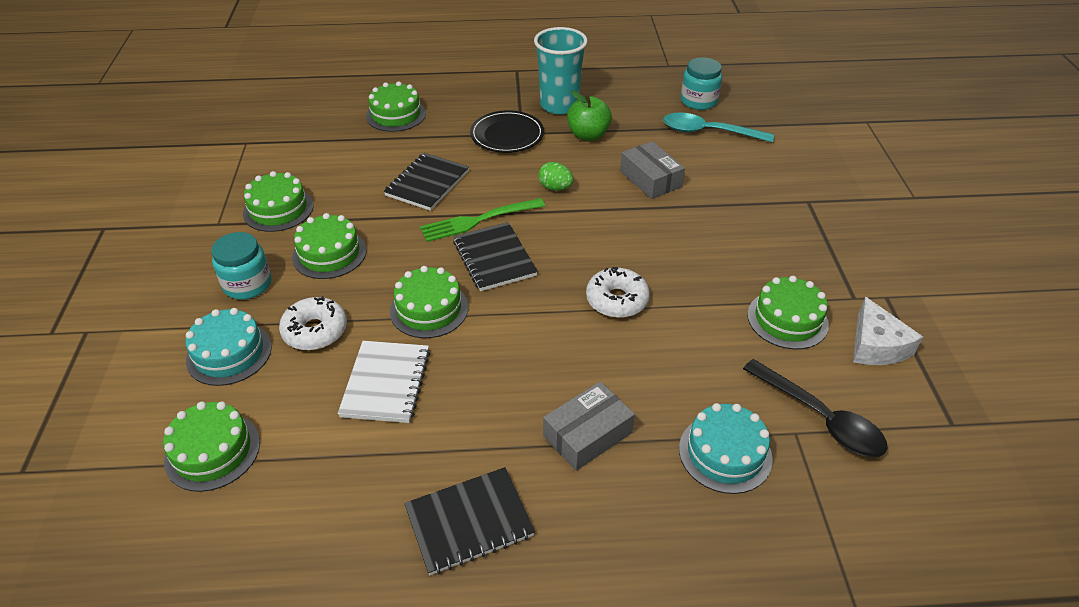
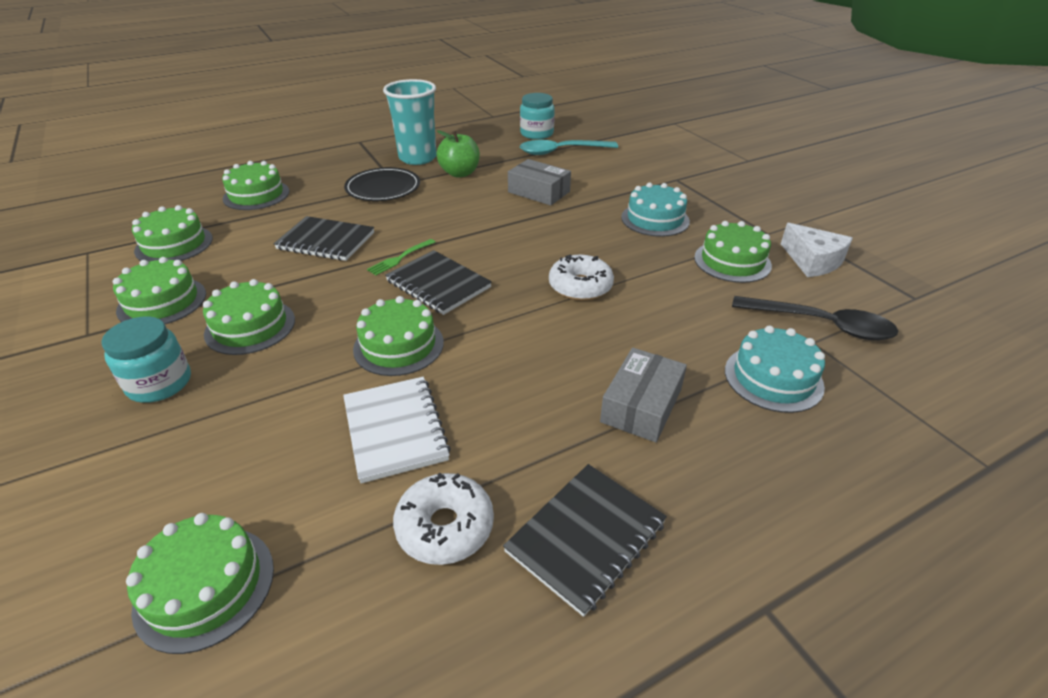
camera: 25 degrees left, 5 degrees down
(229, 353) = (171, 463): turquoise cake -> turquoise cake (655, 219)
(310, 153) = (174, 244): none -> green cake
(315, 331) = (276, 405): white donut -> white donut (445, 527)
(427, 183) = (326, 241): black notebook -> black notebook turned 75 degrees counterclockwise
(478, 220) = (400, 258): green fork -> green fork, size x0.58
(555, 188) = (458, 216): green egg -> none

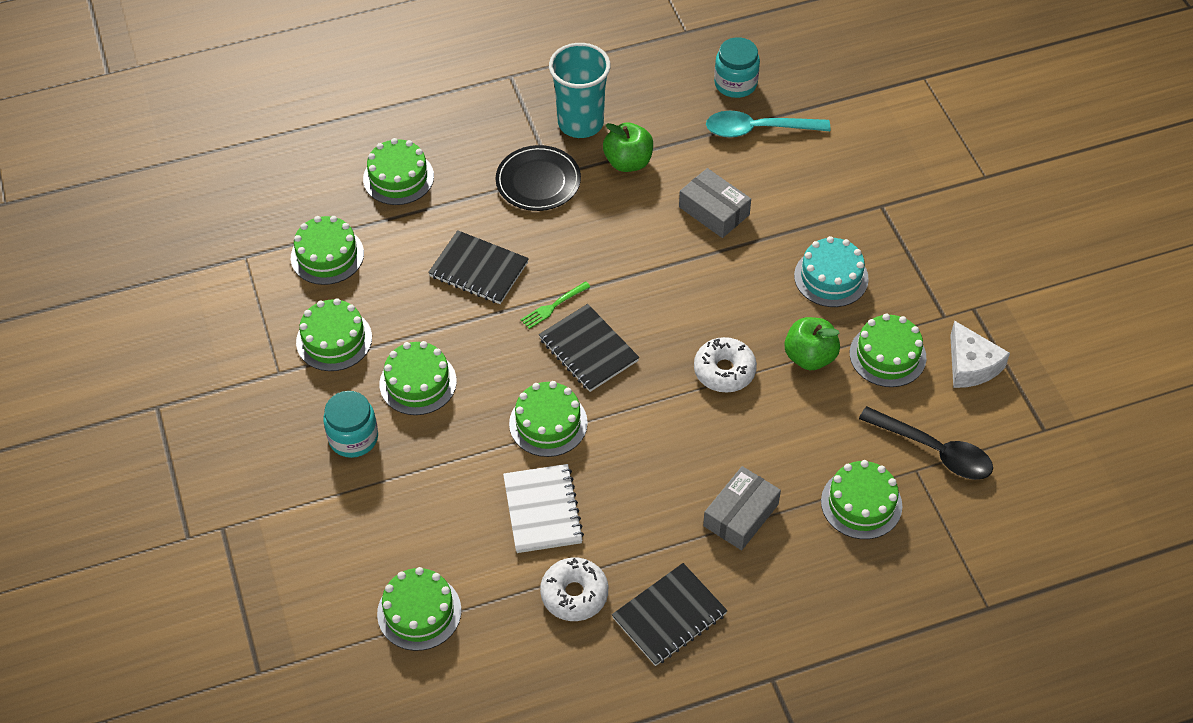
camera: 10 degrees right, 15 degrees up
(660, 269) = (809, 357): none -> green apple
(773, 378) = (861, 503): turquoise cake -> green cake

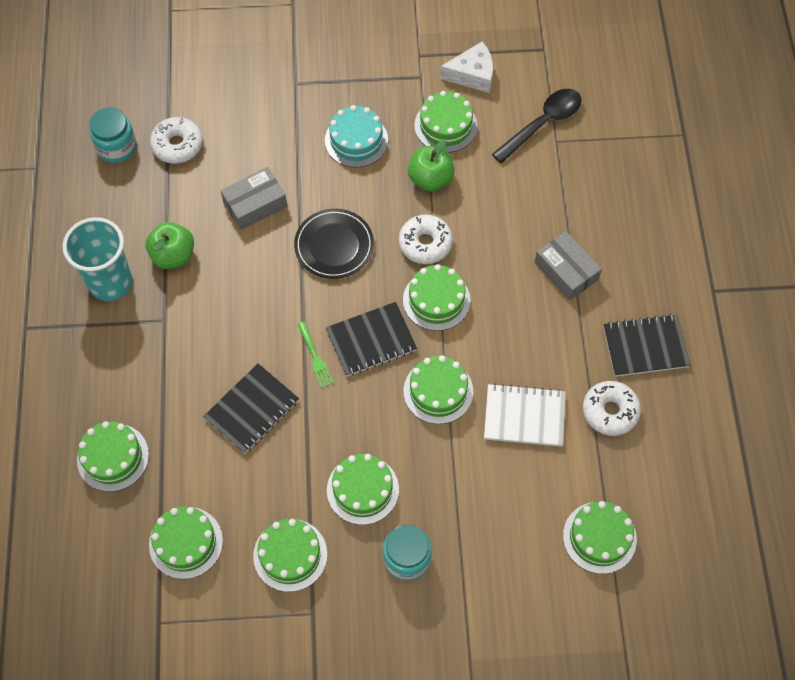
camera: 75 degrees left, 10 degrees up
(538, 181) = (166, 335): black plate -> black plate (334, 245)
(669, 616) = (645, 347): black notebook -> black notebook turned 75 degrees counterclockwise
(758, 129) = (177, 145): turquoise spoon -> white donut
(861, 503) = (576, 186): green cake -> green cake (436, 300)

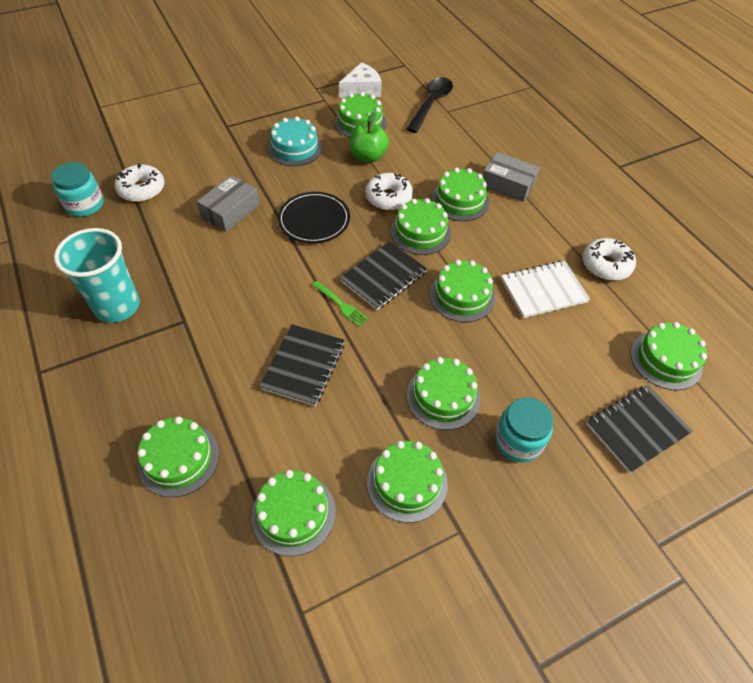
camera: 25 degrees left, 10 degrees down
(173, 256) = (171, 268): green apple -> none
(500, 274) = (460, 200): none -> green cake
(645, 347) = (599, 214): black notebook -> black notebook (637, 429)

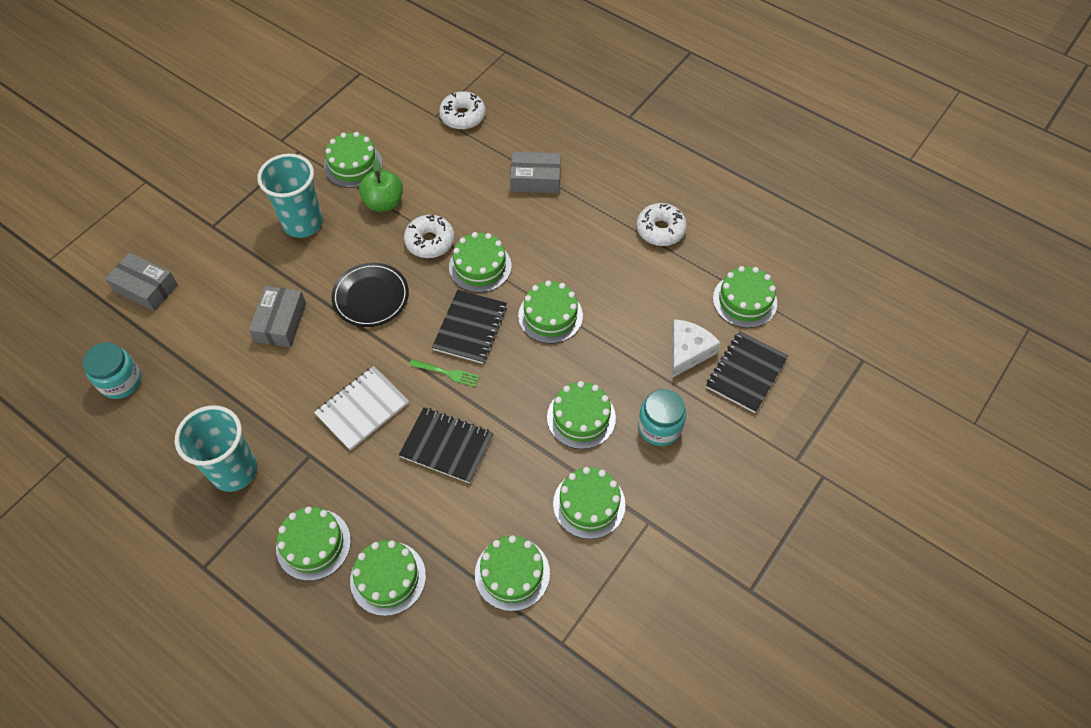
camera: 25 degrees left, 5 degrees up
(142, 189) = (170, 338): white donut -> white donut (463, 116)
(150, 149) = (146, 288): none -> grey box
(295, 148) = (303, 223): turquoise cake -> turquoise cup
(303, 366) = (447, 446): black notebook -> black notebook turned 60 degrees counterclockwise
(362, 90) = (332, 123): white cheese -> white cheese (687, 352)
(431, 104) = (414, 113): black spoon -> none
(460, 200) = (499, 216): green cake -> green cake (313, 544)
(543, 290) = (618, 279): white notebook -> white notebook (362, 409)

